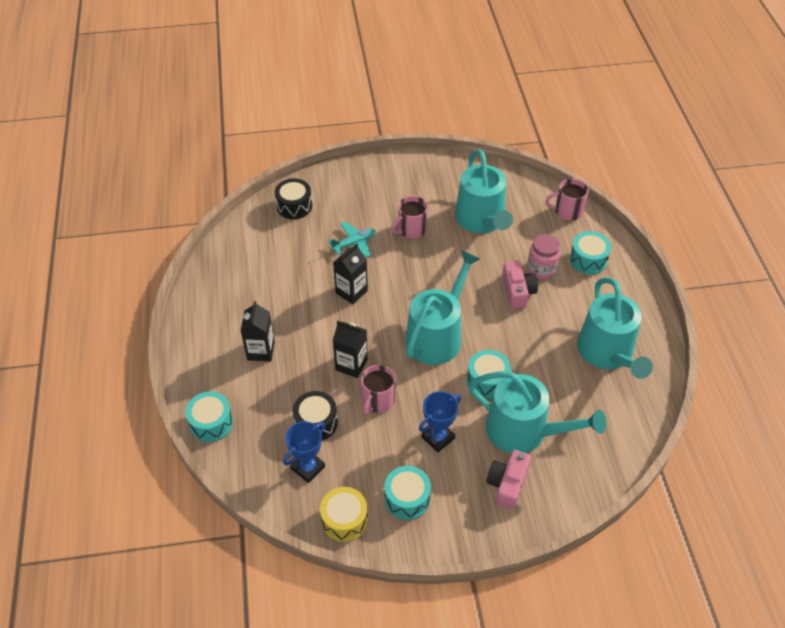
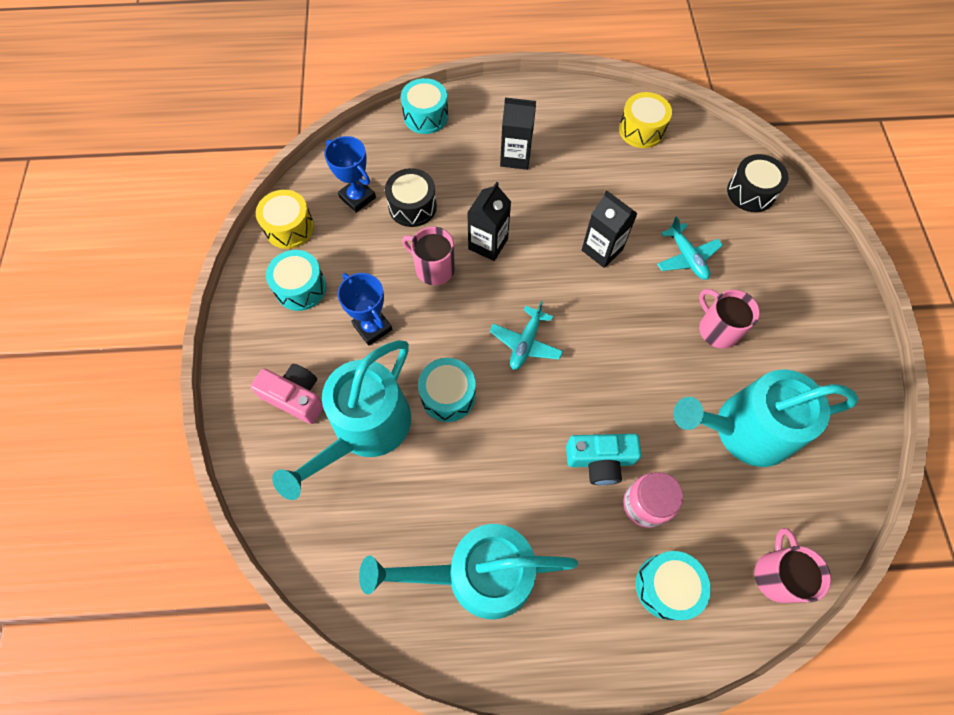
camera: 95 degrees right, 15 degrees up
(232, 267) = (641, 130): none -> yellow drum
(437, 335) = (525, 343): turquoise watering can -> turquoise plane
(517, 292) = (600, 460): pink camera -> turquoise camera

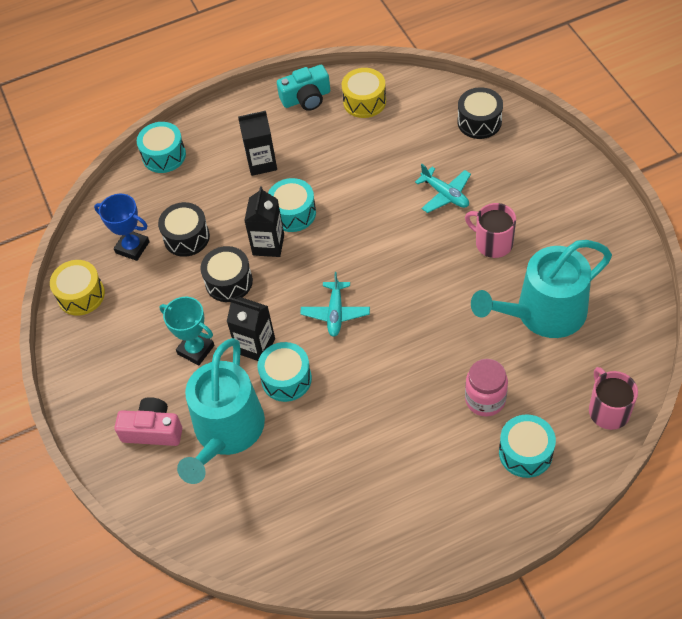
camera: 15 degrees left, 10 degrees down
(301, 288) = (115, 341): turquoise drum -> turquoise drum (293, 213)
(372, 327) = (196, 350): blue trophy -> turquoise trophy
(434, 268) = (229, 282): pink mug -> black drum
(478, 574) = (371, 503): turquoise watering can -> none
(600, 460) = (435, 380): turquoise camera -> turquoise camera (306, 98)
(602, 250) = (370, 214): black carton -> black carton (255, 346)

